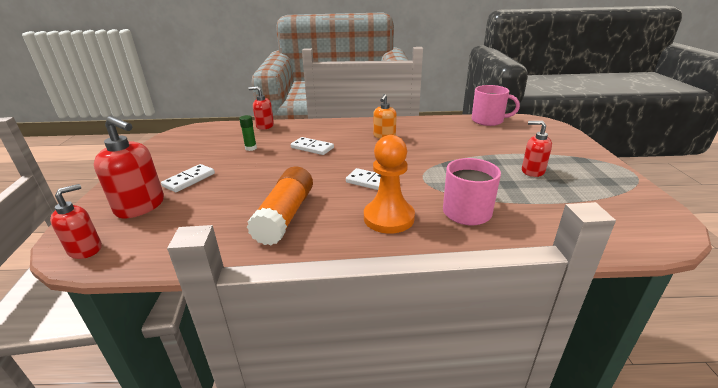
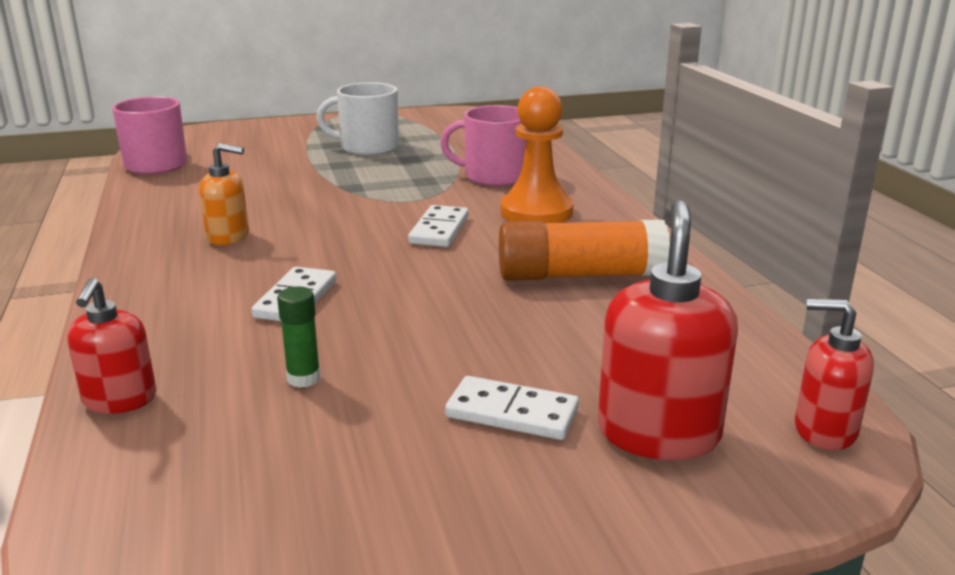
camera: 105 degrees left, 5 degrees down
(532, 171) = (368, 147): red soap dispenser -> white mug

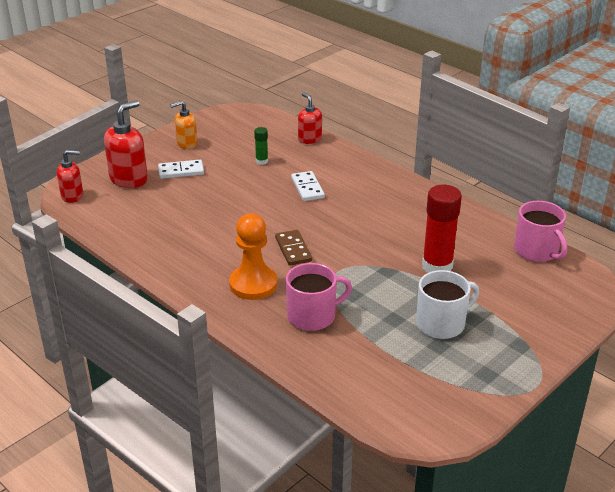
camera: 150 degrees right, 10 degrees up
(228, 237) = (390, 210): orange soap dispenser -> orange soap dispenser (186, 143)
(289, 178) = (437, 266): none -> red glue stick
(439, 230) = (293, 249): white domino -> brown domino
(579, 275) = (195, 240): orange glue stick -> none
(658, 433) = (129, 179): red soap dispenser -> red soap dispenser turned 120 degrees counterclockwise

